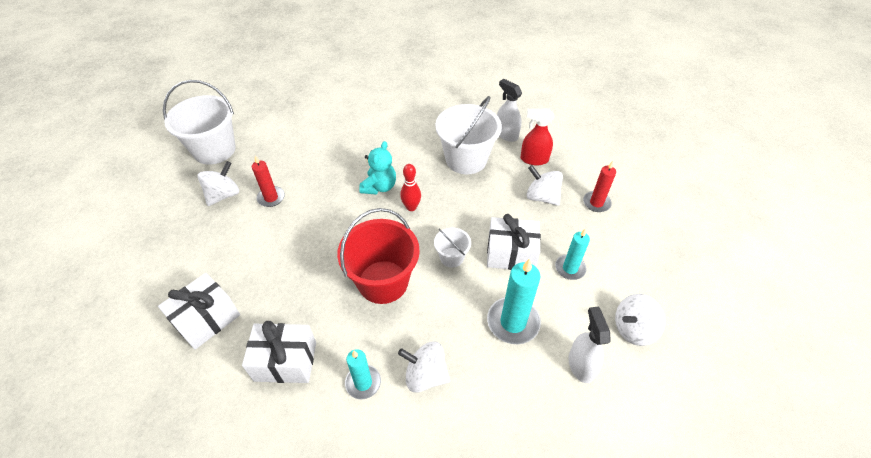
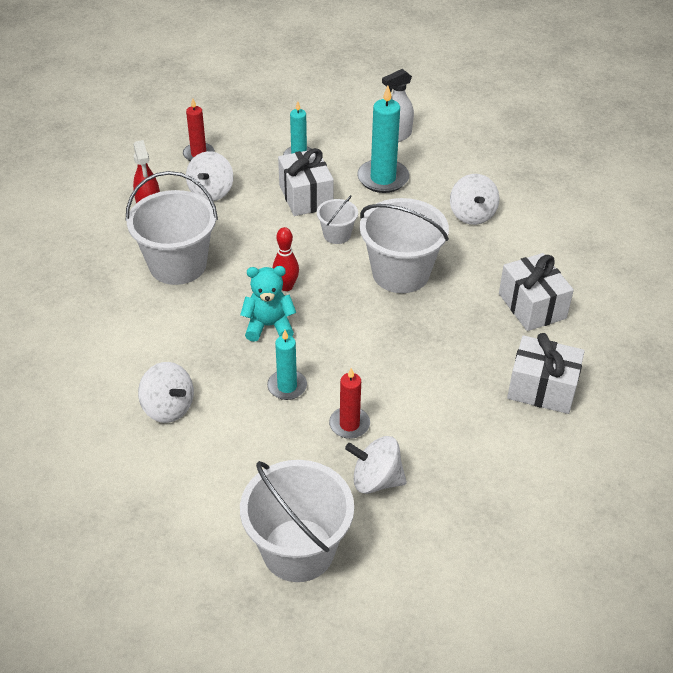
camera: 115 degrees left, 5 degrees down
(363, 382) = (508, 248): turquoise candle -> turquoise candle (287, 386)
(383, 282) = (400, 273): red bucket -> white bucket
(506, 134) = (111, 242): white spray bottle -> none
(633, 329) = (341, 115): white spinning top -> white spinning top (168, 407)

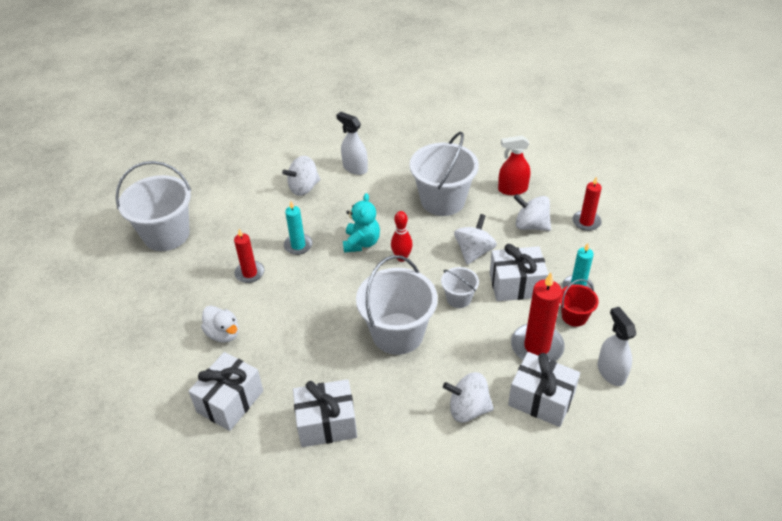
camera: 105 degrees right, 0 degrees up
(118, 360) = (355, 168): none -> white spray bottle
(337, 158) = (574, 316): none -> red bucket
(376, 480) = (196, 279): white spinning top -> white spinning top (474, 252)
(383, 178) = (537, 346): turquoise candle -> red candle
(442, 173) = (541, 399): none -> white gift
(455, 422) = (223, 334): none -> white duck

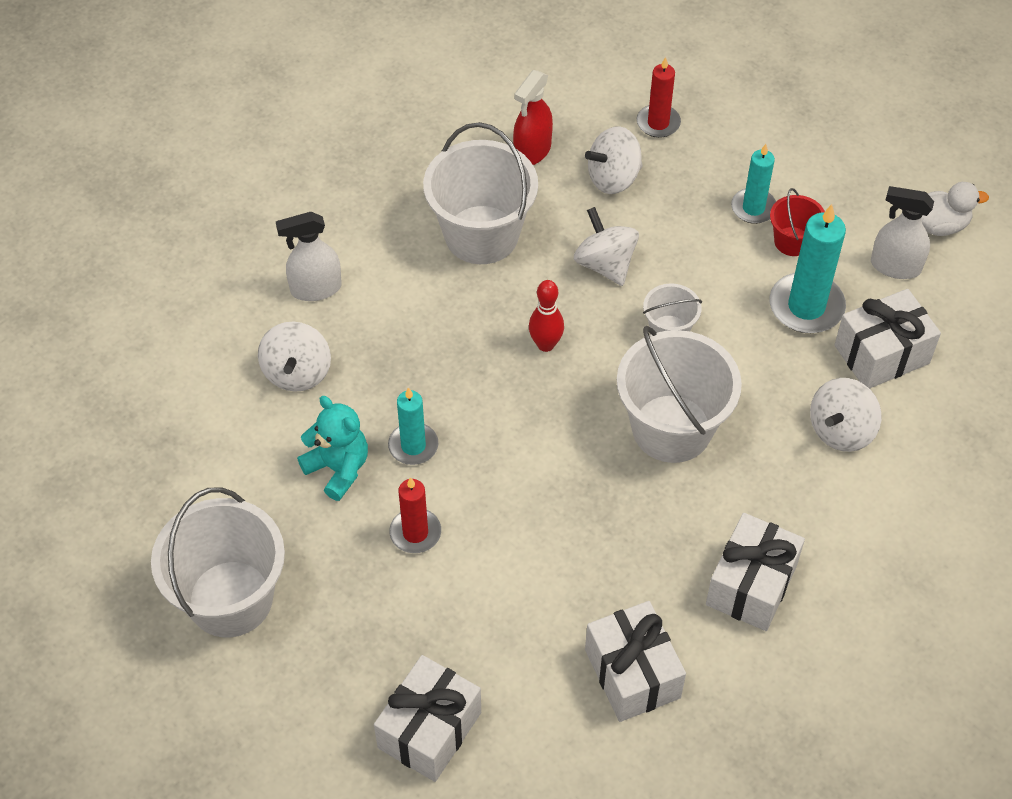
camera: 55 degrees left, 10 degrees up
(223, 334) = (505, 623): white duck -> white duck (939, 225)
(361, 243) = (477, 371): turquoise teddy bear -> turquoise teddy bear (338, 468)
(516, 285) = (697, 261): white gift -> white gift (429, 730)
(537, 346) = (806, 306): red candle -> turquoise candle

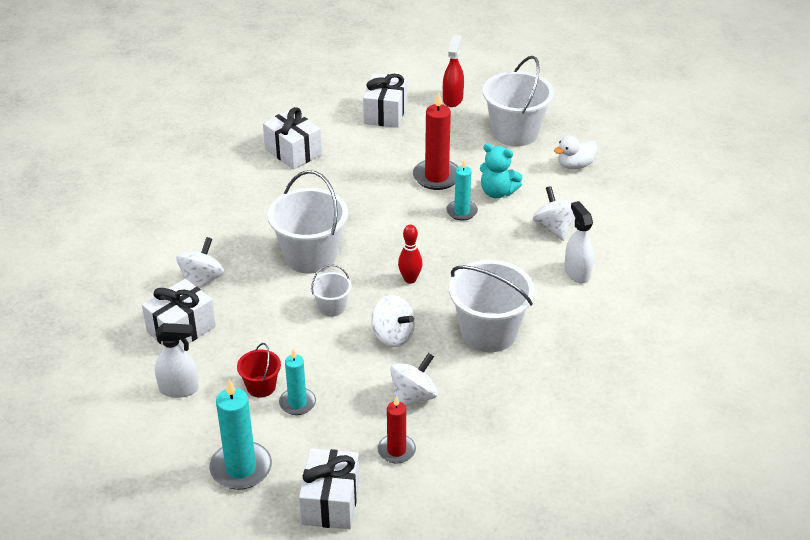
camera: 160 degrees right, 15 degrees down
(315, 289) = (577, 273): white spray bottle -> white spray bottle turned 75 degrees counterclockwise
(415, 533) = (436, 177): red candle -> red candle, size x1.60
(532, 151) = (485, 400): red spray bottle -> red spray bottle (452, 99)
(751, 585) = (240, 198): white gift -> white gift (331, 502)
(806, 306) = (240, 345): turquoise candle -> turquoise candle (241, 468)
(939, 225) = (147, 428): white duck -> white duck (575, 165)

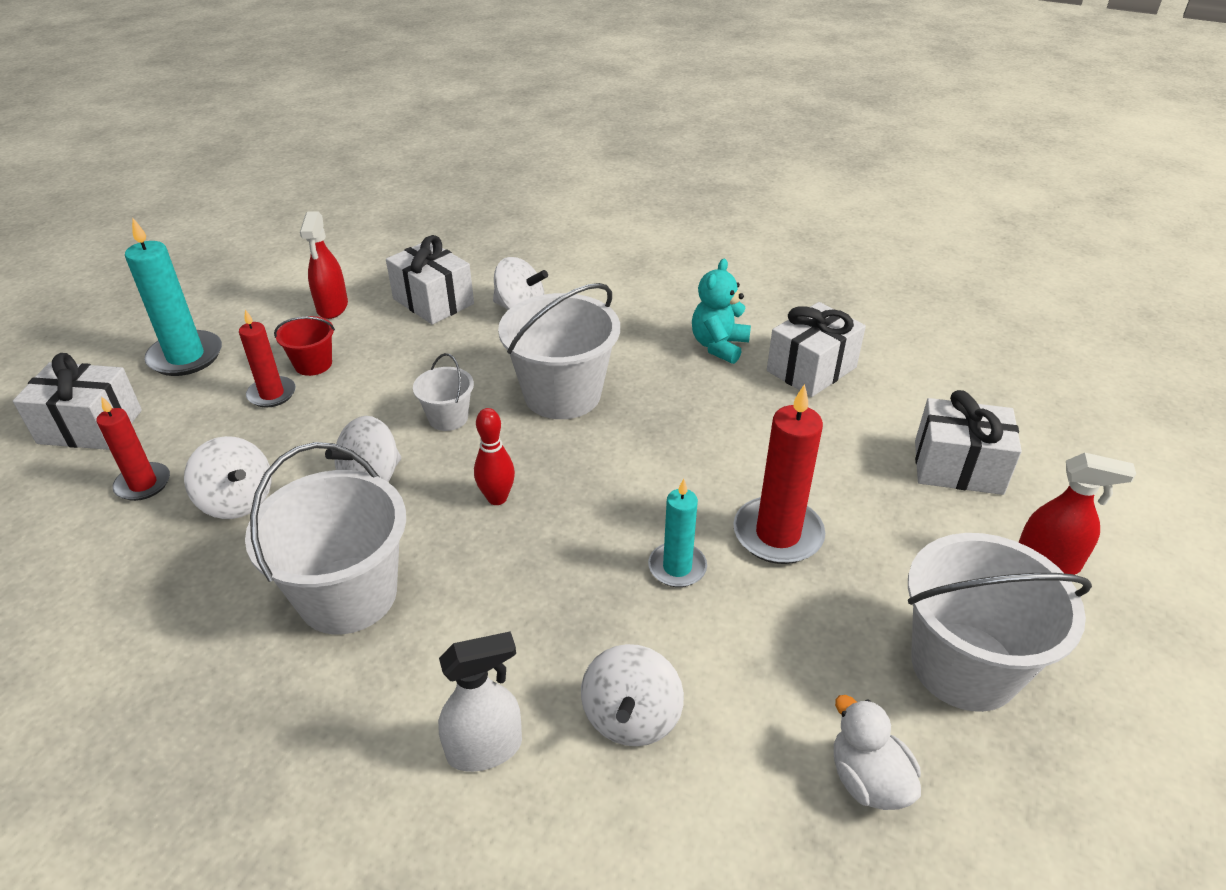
camera: 90 degrees right, 0 degrees up
(179, 389) = (332, 307): white spray bottle -> red spray bottle
(297, 403) = (272, 394): turquoise candle -> red candle
(497, 192) = (743, 624): turquoise teddy bear -> turquoise teddy bear (719, 346)
(554, 228) = (631, 717): white spinning top -> white spinning top turned 120 degrees clockwise

